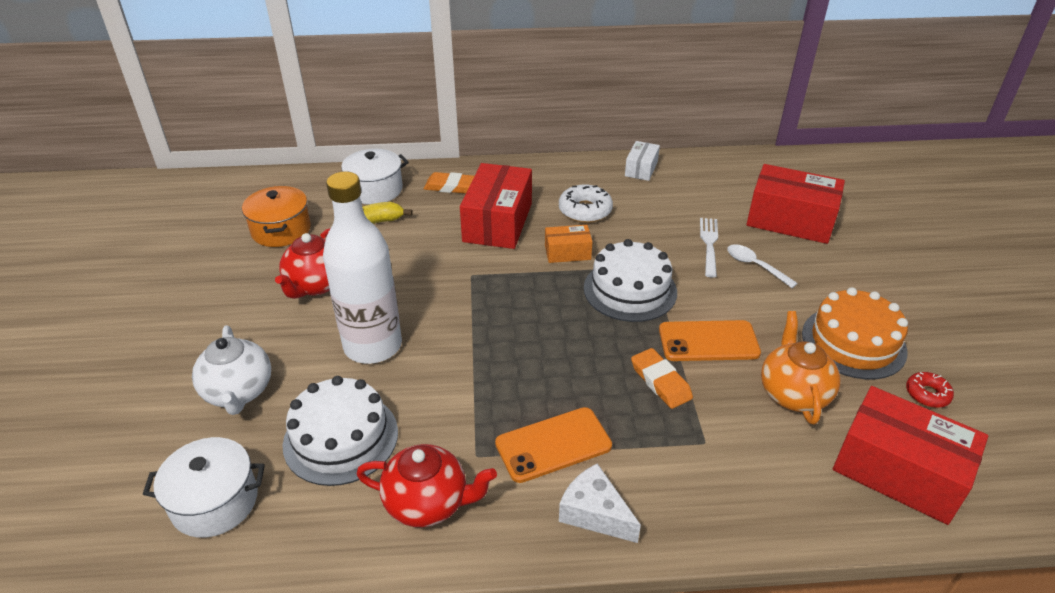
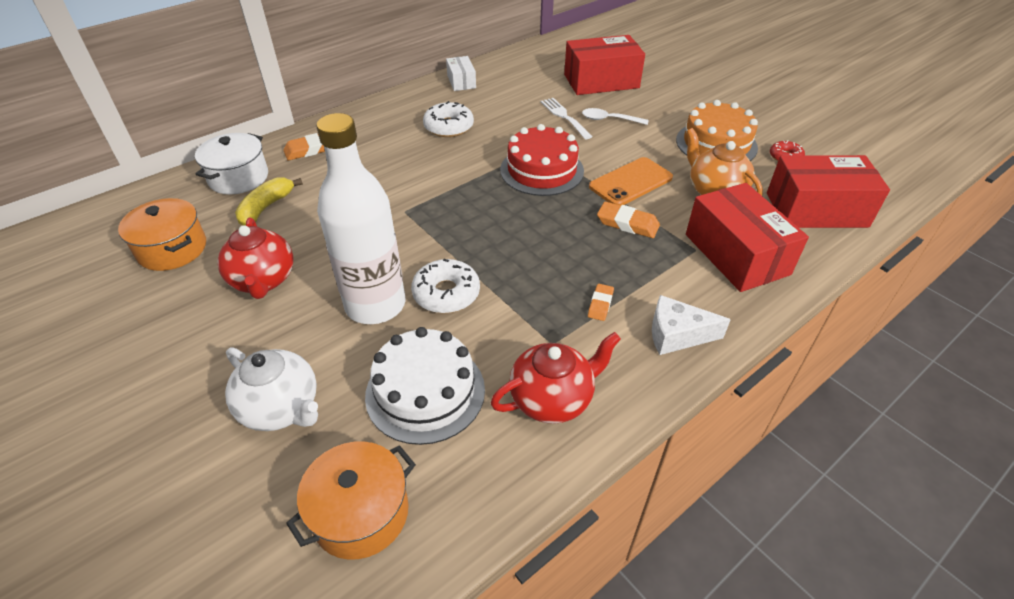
camera: 35 degrees left, 5 degrees up
(215, 502) = (360, 513): white pot -> orange pot
(434, 365) = (446, 293): none -> white donut
(497, 222) = (385, 162): red box -> red box (736, 254)
(553, 445) = (600, 304): orange phone -> orange eraser
(567, 252) = (467, 162): orange box -> none
(630, 290) = (542, 170): white cake -> red cake

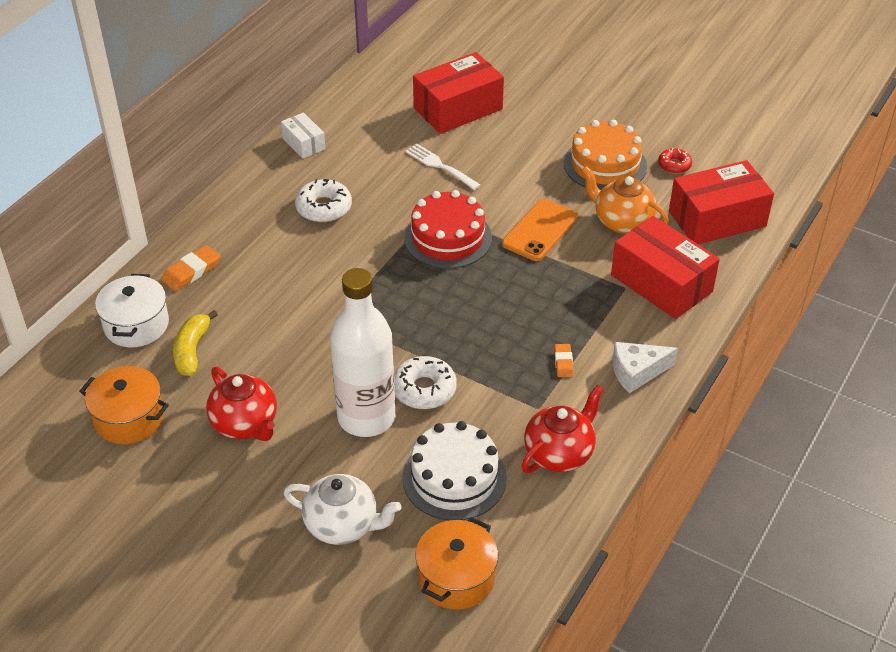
camera: 20 degrees left, 0 degrees up
(609, 120) = (488, 159): white spoon -> none
(627, 223) = (555, 277): orange eraser -> none

